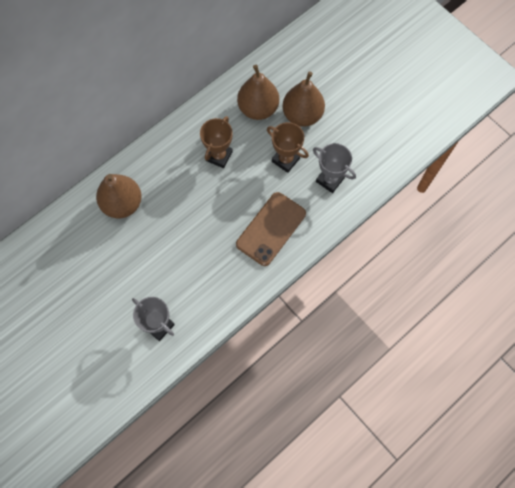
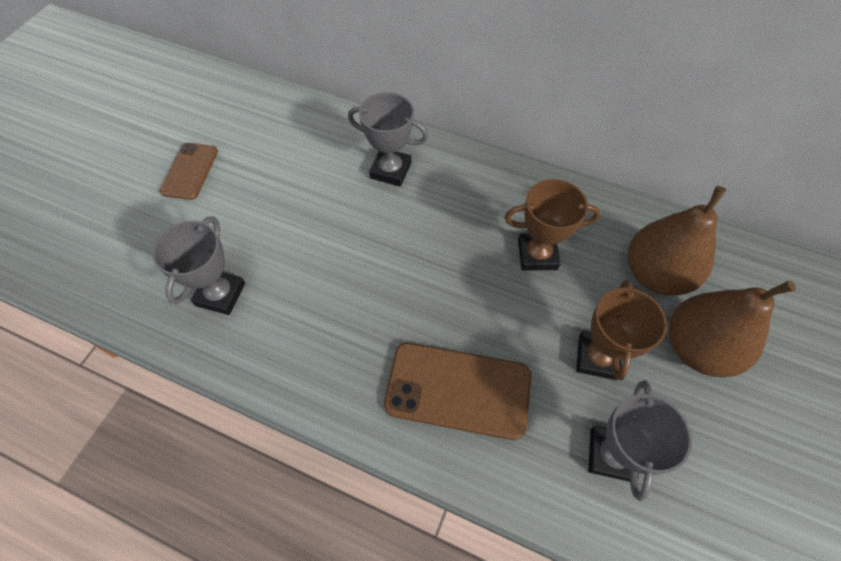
camera: 65 degrees right, 10 degrees down
(56, 320) = (190, 171): none -> brown phone
(122, 204) = (390, 170): brown pear -> grey trophy

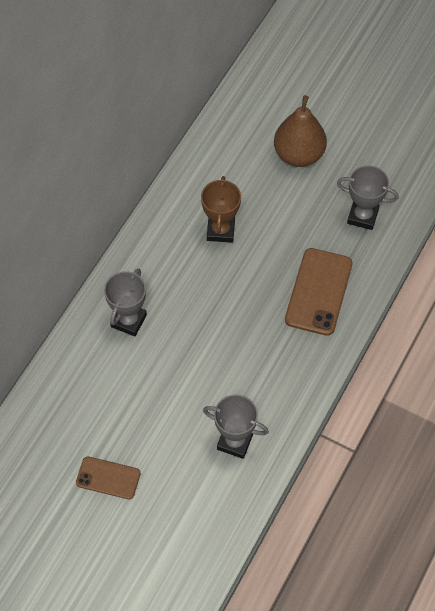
camera: 85 degrees left, 0 degrees up
(597, 357) = (301, 210): brown trophy -> none
(655, 274) = (243, 163): brown pear -> none

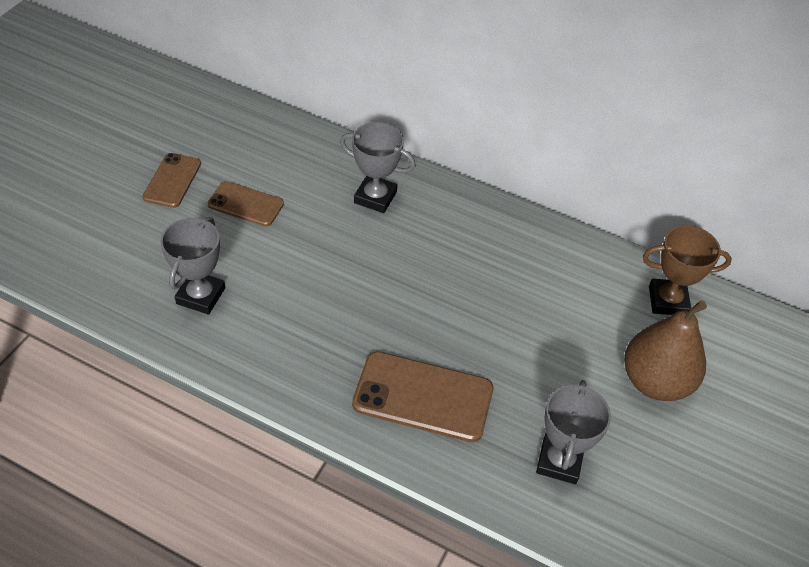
camera: 85 degrees right, 10 degrees down
(136, 417) = (245, 204): none -> brown phone
(220, 230) = (513, 287): brown trophy -> brown trophy (667, 301)

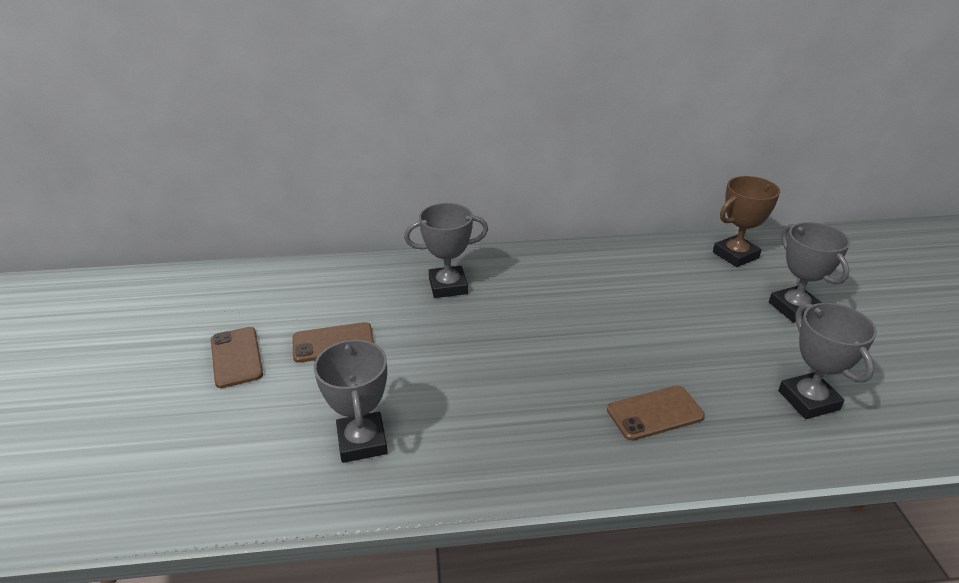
camera: 30 degrees left, 15 degrees down
(423, 397) = (655, 413): brown phone -> brown phone, size x0.61
(655, 381) = (794, 308): brown pear -> grey trophy

